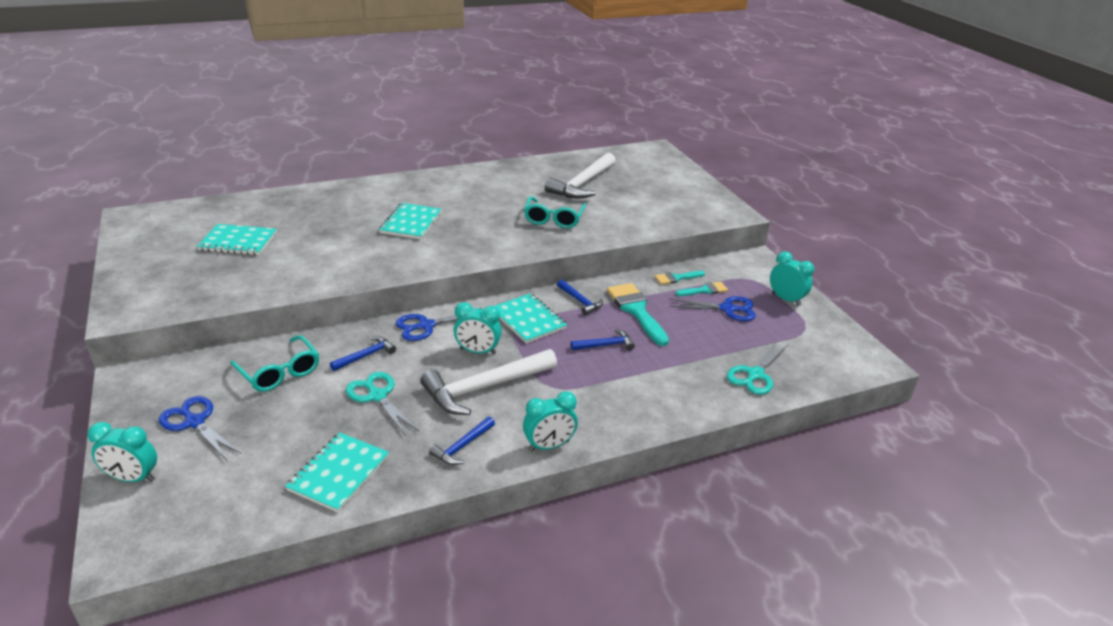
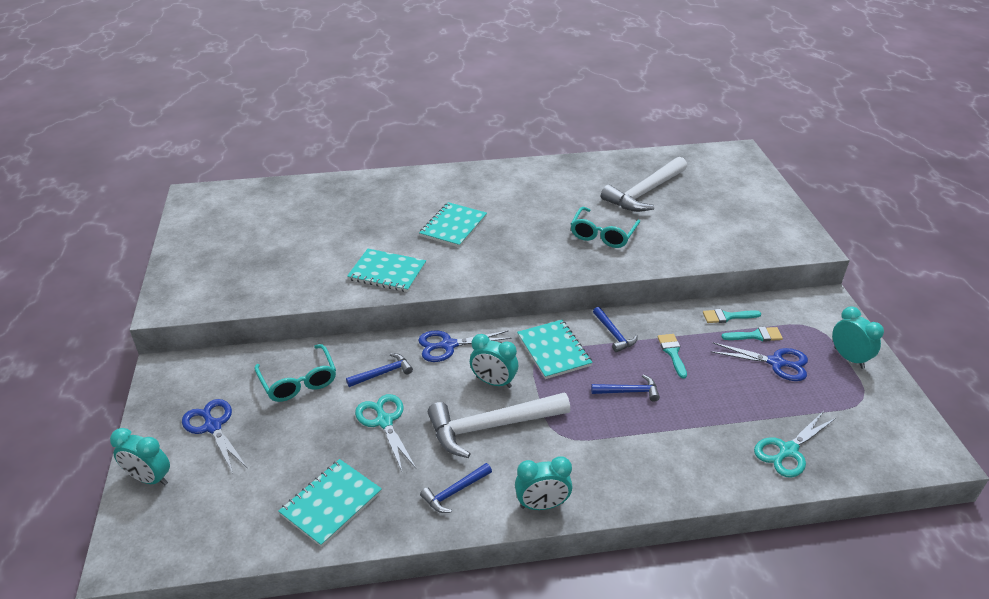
camera: 15 degrees right, 5 degrees up
(238, 241) = (284, 234): turquoise notebook -> turquoise notebook (387, 272)
(636, 310) = (672, 353): turquoise brush -> turquoise brush, size x0.55

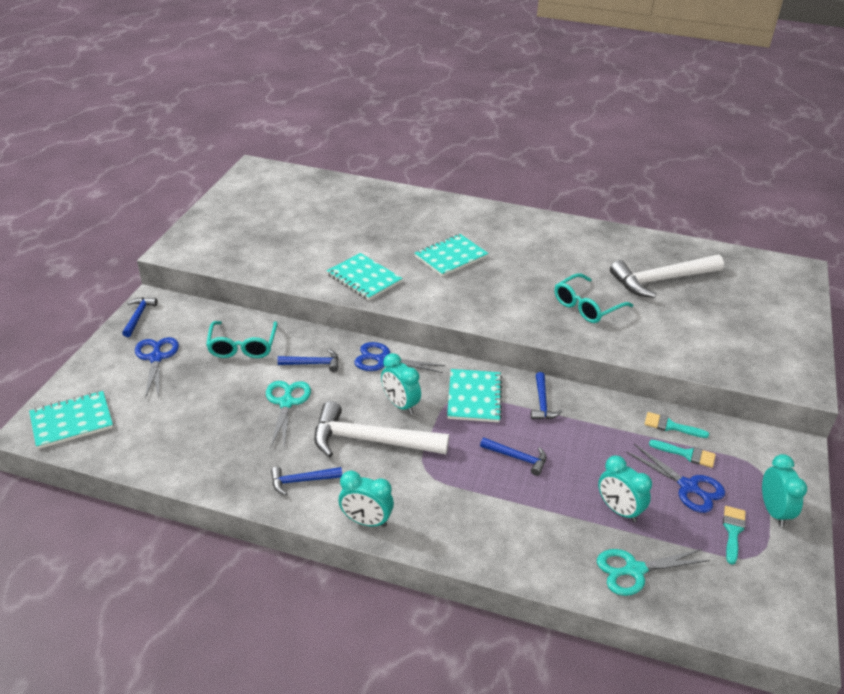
camera: 25 degrees right, 0 degrees up
(149, 478) = (87, 380): turquoise clock -> turquoise clock (618, 510)
(160, 390) = (138, 316): none -> blue hammer
(331, 503) = (200, 450): turquoise notebook -> turquoise notebook (72, 421)
(672, 353) = (587, 439): turquoise brush -> turquoise brush (733, 531)

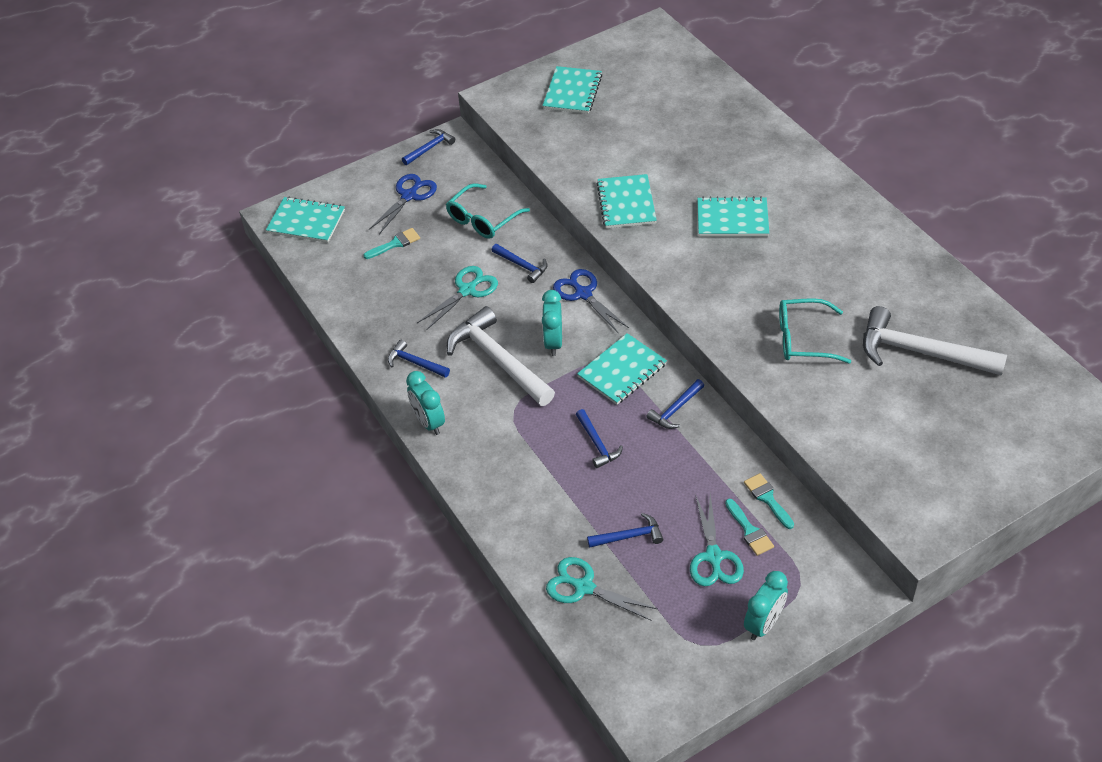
camera: 45 degrees right, 10 degrees up
(237, 225) = (572, 92): none -> turquoise notebook
(618, 510) = (629, 536): turquoise clock -> blue hammer
(688, 486) = (713, 556): blue scissors -> turquoise scissors
(733, 531) = (704, 614): turquoise brush -> turquoise brush (395, 243)

